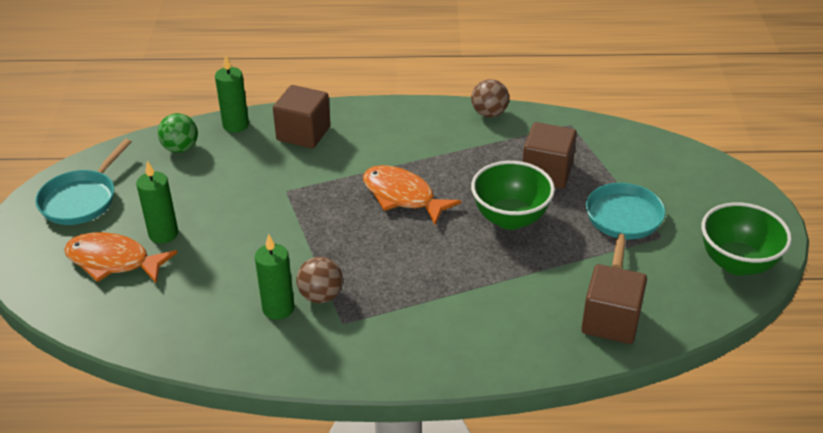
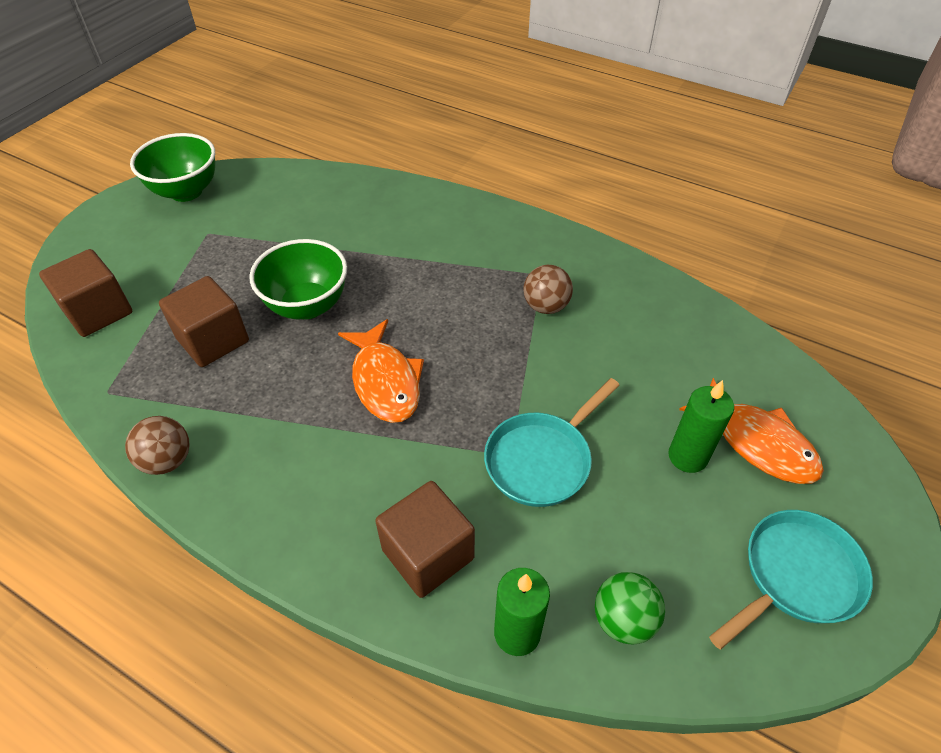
camera: 150 degrees left, 10 degrees up
(278, 308) = (592, 311): green candle -> none
(610, 322) = (332, 193): brown cube -> brown cube (98, 311)
(623, 221) = (217, 259): turquoise pan -> turquoise pan (542, 459)

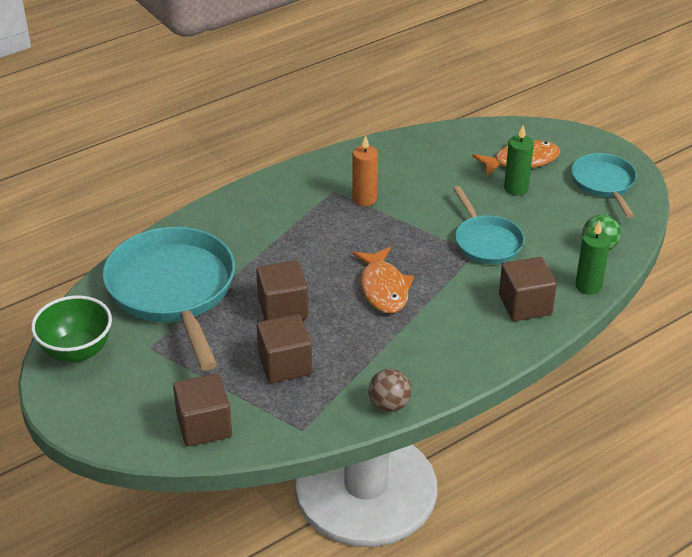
camera: 65 degrees left, 10 degrees down
(299, 218) = (173, 291): none -> turquoise pan
(307, 306) = (283, 308): green bowl -> brown cube
(385, 381) = (383, 288): orange fish -> orange fish turned 75 degrees clockwise
(546, 306) = (364, 199): brown ball -> orange candle

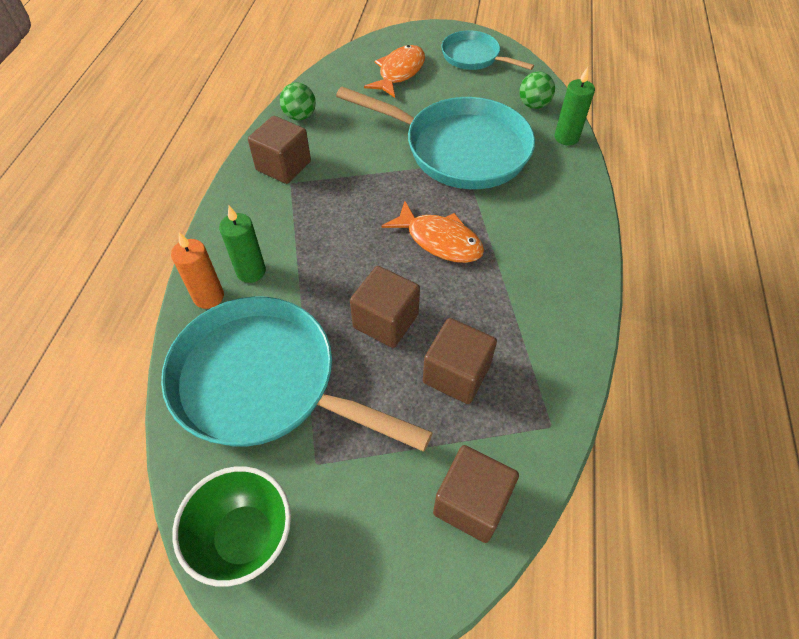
camera: 45 degrees left, 15 degrees up
(364, 199) = (325, 173): orange candle -> orange candle (209, 297)
(389, 405) = (579, 341): brown ball -> none
(399, 150) = (300, 116): none -> green ball
(486, 241) = (459, 149): turquoise pan -> turquoise pan, size x1.84
(516, 188) = (423, 95): green candle -> green candle (251, 271)
(525, 305) = (549, 180): brown cube -> brown cube (283, 166)

